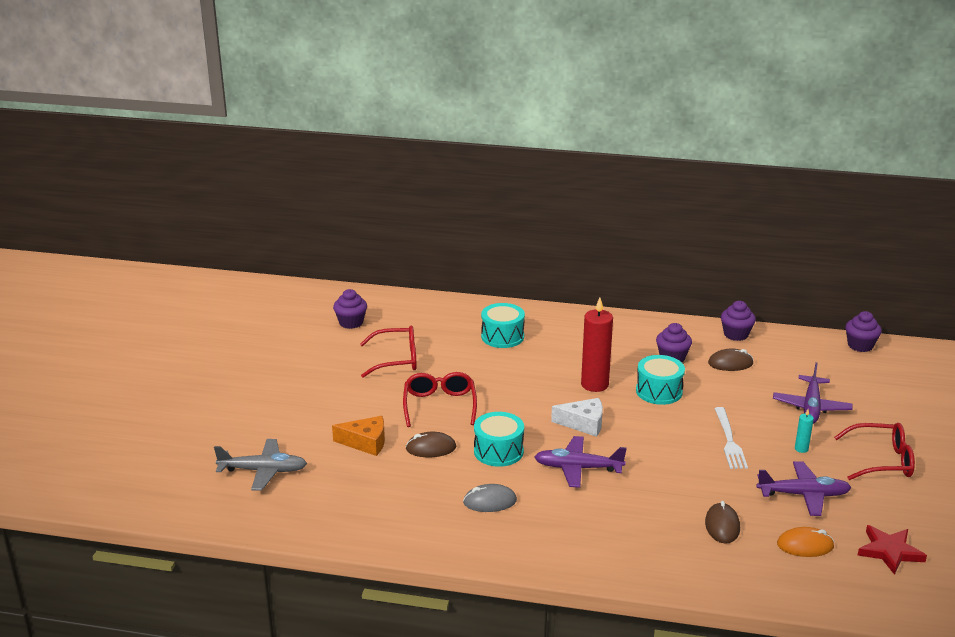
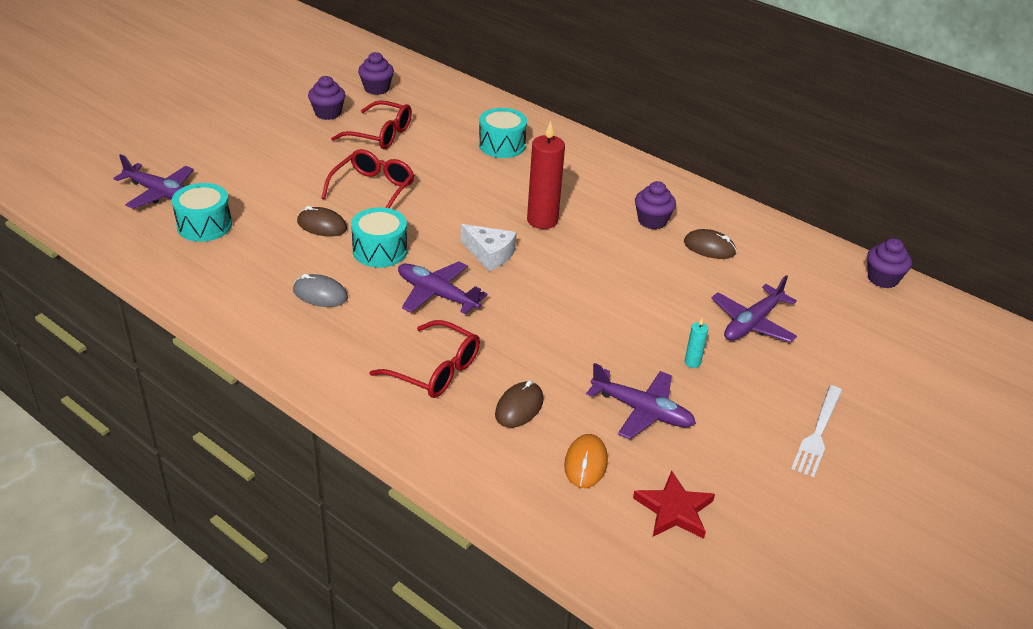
camera: 25 degrees right, 10 degrees up
(263, 471) = (160, 193): grey plane -> purple plane
(366, 442) = (271, 200): orange cheese -> none
(659, 391) = (601, 249): turquoise drum -> turquoise drum (204, 225)
(729, 440) = (622, 325): white fork -> white fork (817, 433)
(736, 334) = (748, 220): purple cupcake -> purple cupcake (328, 113)
(805, 545) = (585, 463): orange mouse -> orange mouse turned 75 degrees clockwise
(882, 461) = (773, 410): red glasses -> red glasses (436, 370)

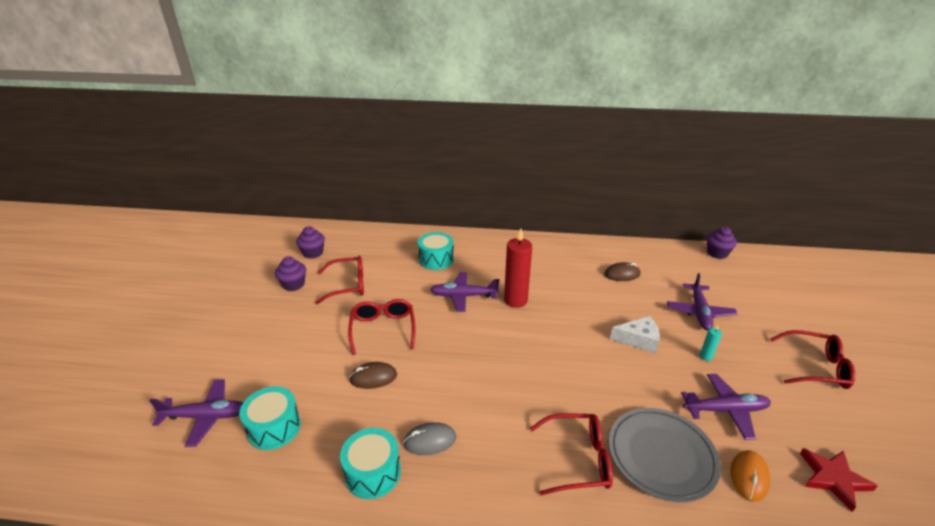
camera: 30 degrees left, 5 degrees down
(380, 251) = (436, 377): turquoise drum -> turquoise drum (373, 473)
(437, 294) = (511, 392): purple plane -> purple plane (463, 296)
(489, 254) = (511, 341): white cheese -> white cheese (638, 340)
(519, 407) = (661, 456): brown mouse -> grey plate
(585, 463) = (749, 477): orange mouse -> orange mouse turned 45 degrees clockwise
(652, 221) = (574, 271): purple cupcake -> none
(817, 433) = (816, 367): white fork -> red glasses

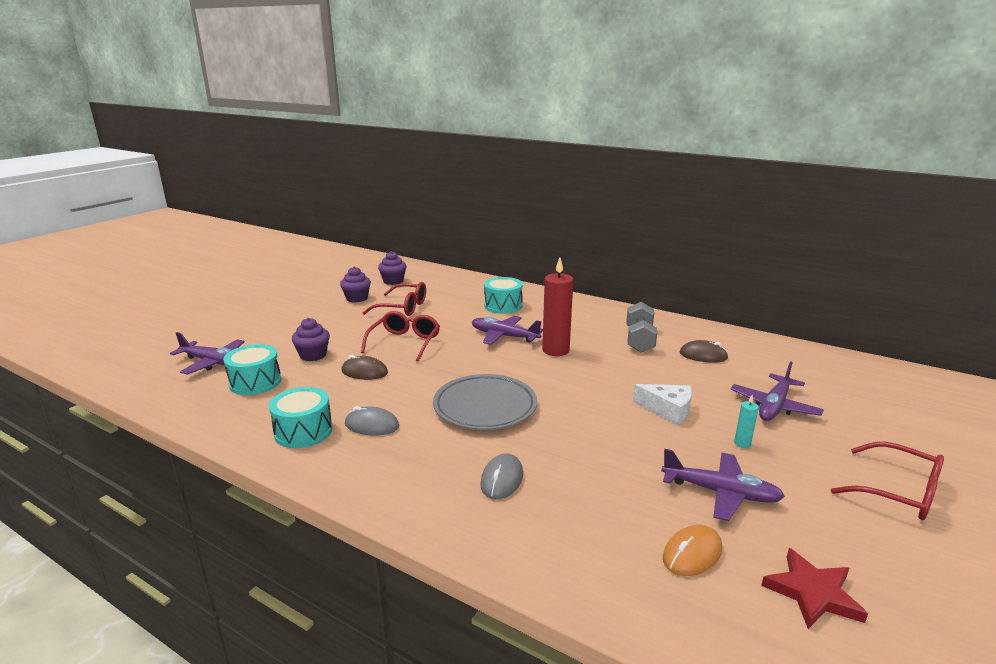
camera: 25 degrees right, 10 degrees down
(568, 270) = (639, 340): none -> grey dumbbell
(578, 459) = (502, 479): red glasses -> grey mouse
(661, 456) = (598, 504): grey plate -> grey plate (485, 407)
(717, 253) = (856, 363): purple cupcake -> purple cupcake (313, 355)

